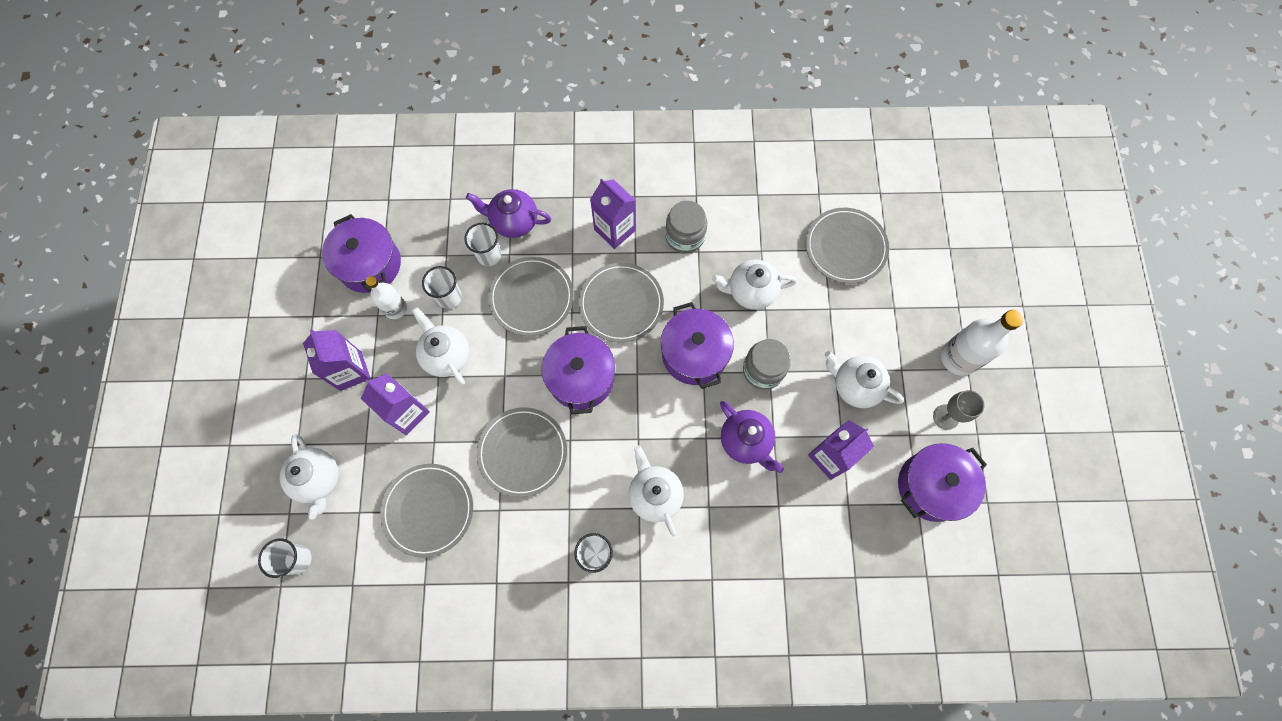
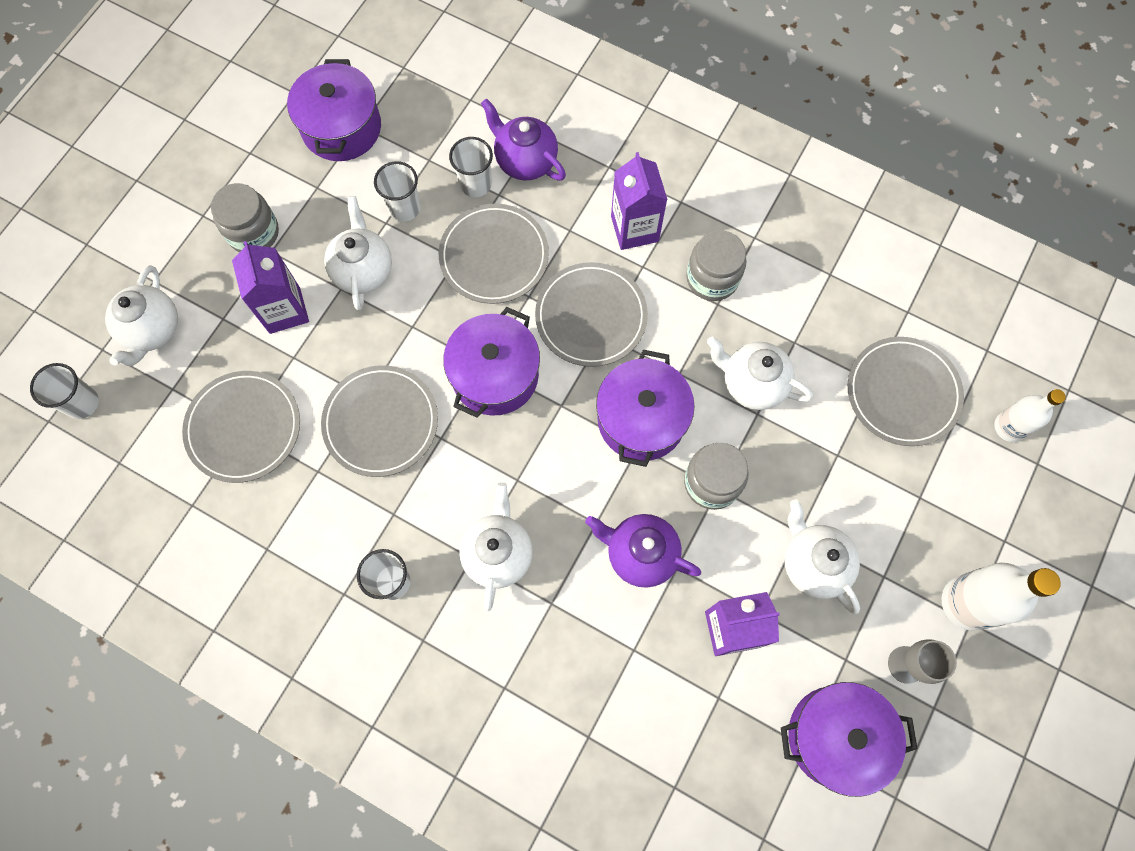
camera: 30 degrees right, 0 degrees up
(351, 371) = (253, 233): purple carton -> grey jar
(395, 308) = (340, 190): white bottle -> white bottle (1009, 427)
(746, 442) = (640, 554): purple teapot -> purple teapot turned 120 degrees clockwise

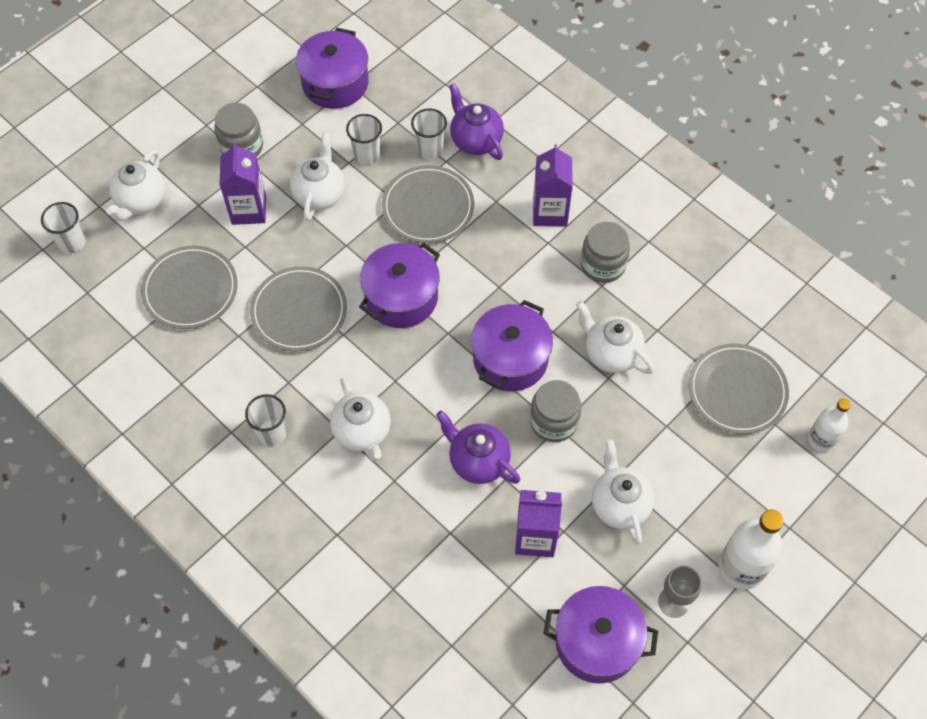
camera: 15 degrees right, 10 degrees down
(498, 553) = (362, 432): white teapot -> white teapot turned 135 degrees clockwise
(591, 316) = (493, 271): grey plate -> none

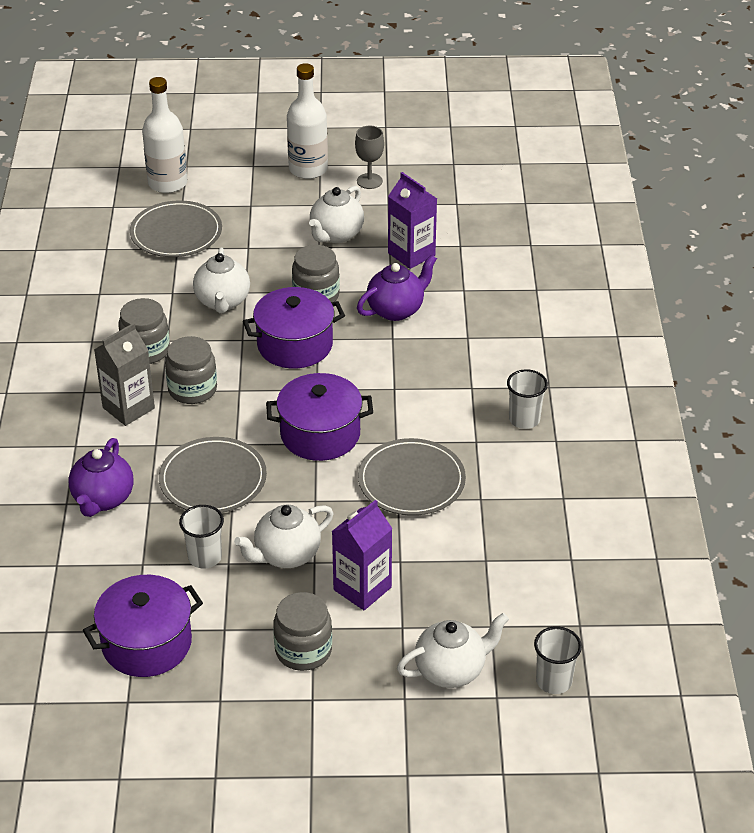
camera: 135 degrees left, 20 degrees down
(190, 289) = (484, 561): grey plate -> none
(362, 432) = (456, 376): white teapot -> none
(430, 149) = (148, 521): white cup -> none
(478, 461) = (396, 310): purple teapot -> purple teapot turned 120 degrees counterclockwise
(529, 260) = (192, 389): none -> grey jar
(550, 212) = (128, 408): purple carton -> grey carton
(597, 642) = (439, 194): purple pot -> none
(821, 439) = (167, 183): white bottle -> white bottle, size x1.59

